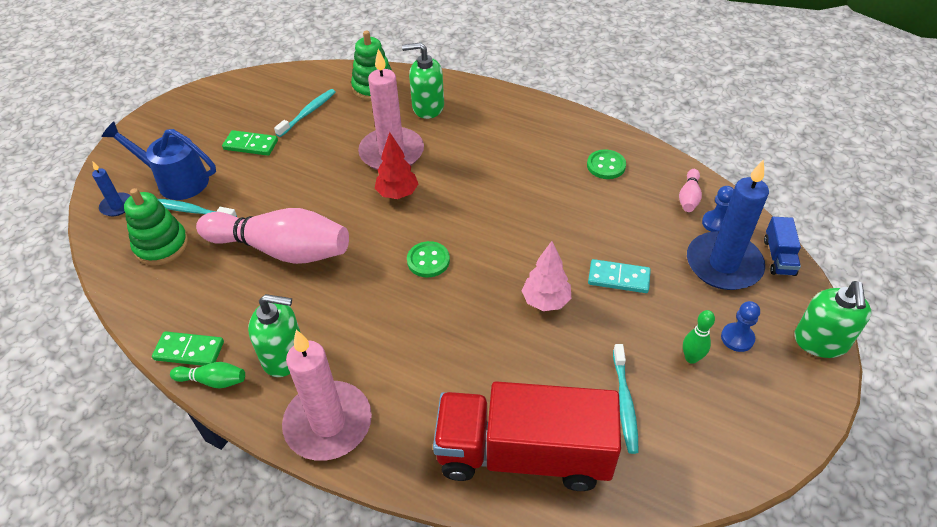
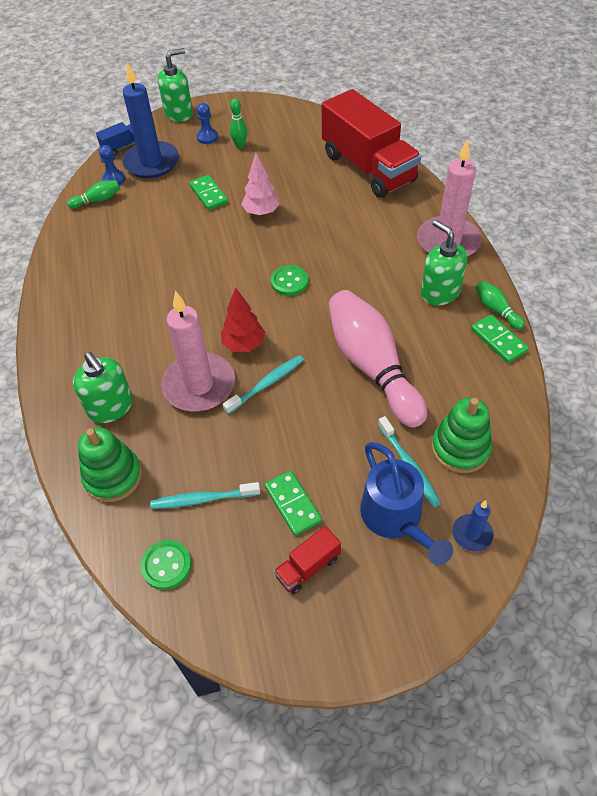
camera: 130 degrees left, 5 degrees up
(210, 129) = (308, 567): none -> red truck
(606, 166) = (97, 252): green button -> green button (166, 565)
(618, 278) = (209, 194): turquoise domino -> green domino
(624, 403) = (296, 153): turquoise toothbrush -> turquoise toothbrush (266, 384)
(689, 197) = (97, 200): pink bowling pin -> green bowling pin

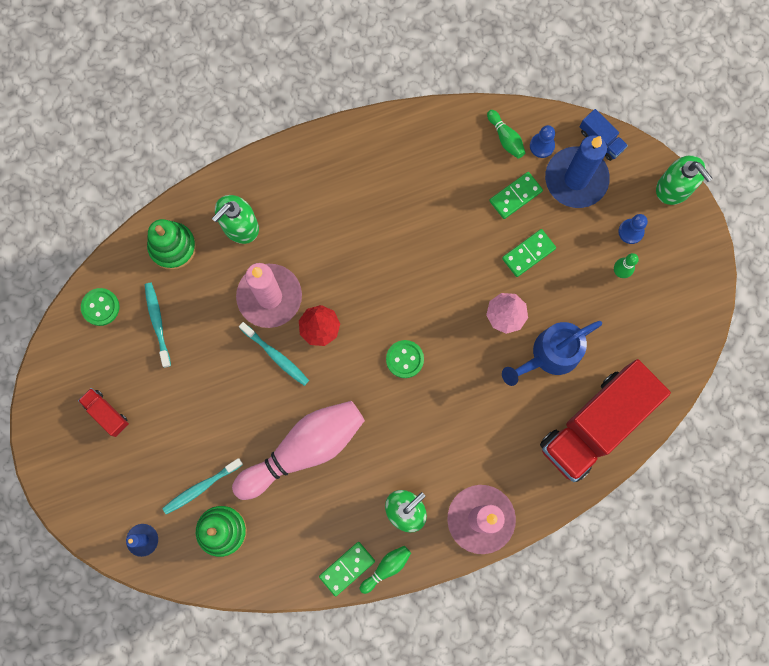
camera: 80 degrees right, 25 degrees up
(292, 504) = (158, 395): green domino -> green domino (515, 196)
(396, 519) = (151, 479): blue watering can -> blue watering can (549, 355)

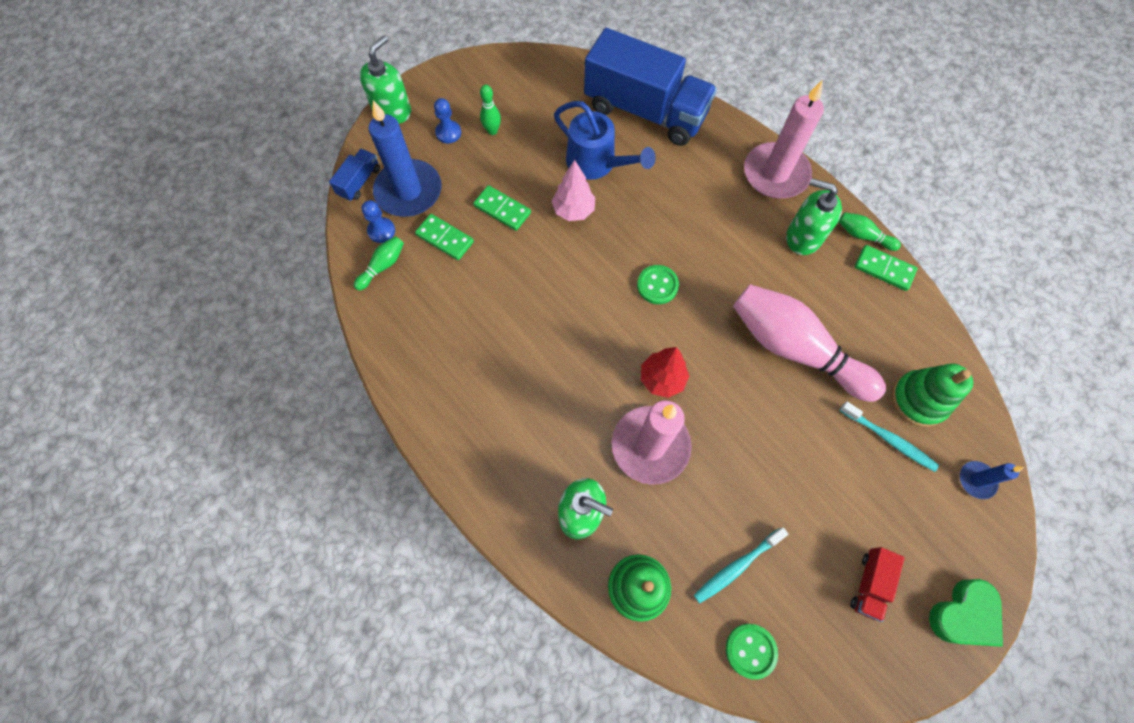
camera: 110 degrees left, 10 degrees down
(58, 471) = (964, 615): none -> green heart
(276, 356) = (712, 414): turquoise toothbrush -> none
(595, 425) = (645, 111): red truck -> blue truck

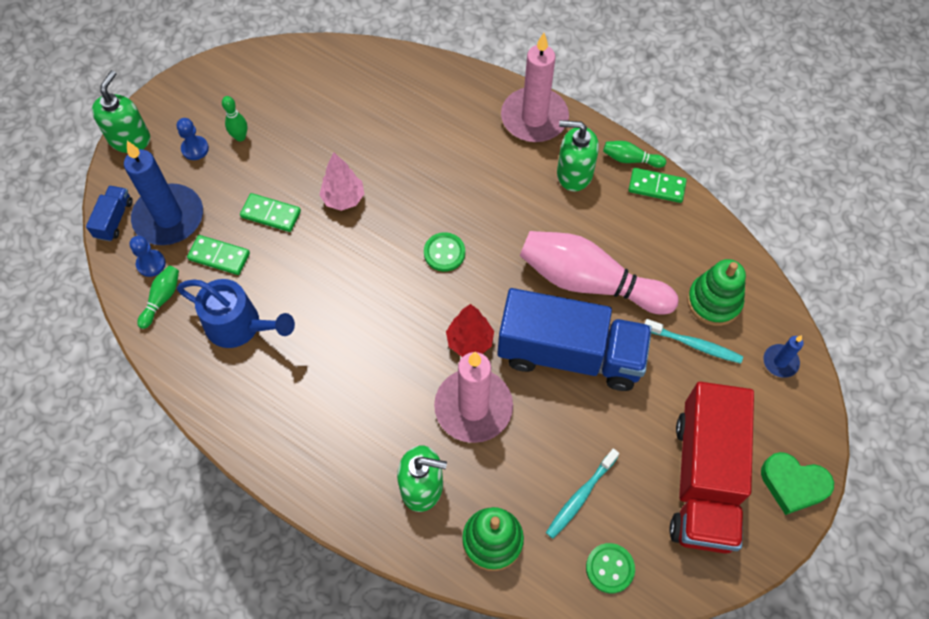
camera: 15 degrees left, 5 degrees down
(597, 163) = (356, 146): blue watering can -> blue watering can (240, 326)
(645, 111) = (391, 83): blue truck -> blue truck (570, 354)
(869, 584) = (704, 480): red truck -> red truck, size x2.43
(964, 615) = (793, 484): green heart -> green heart turned 75 degrees clockwise

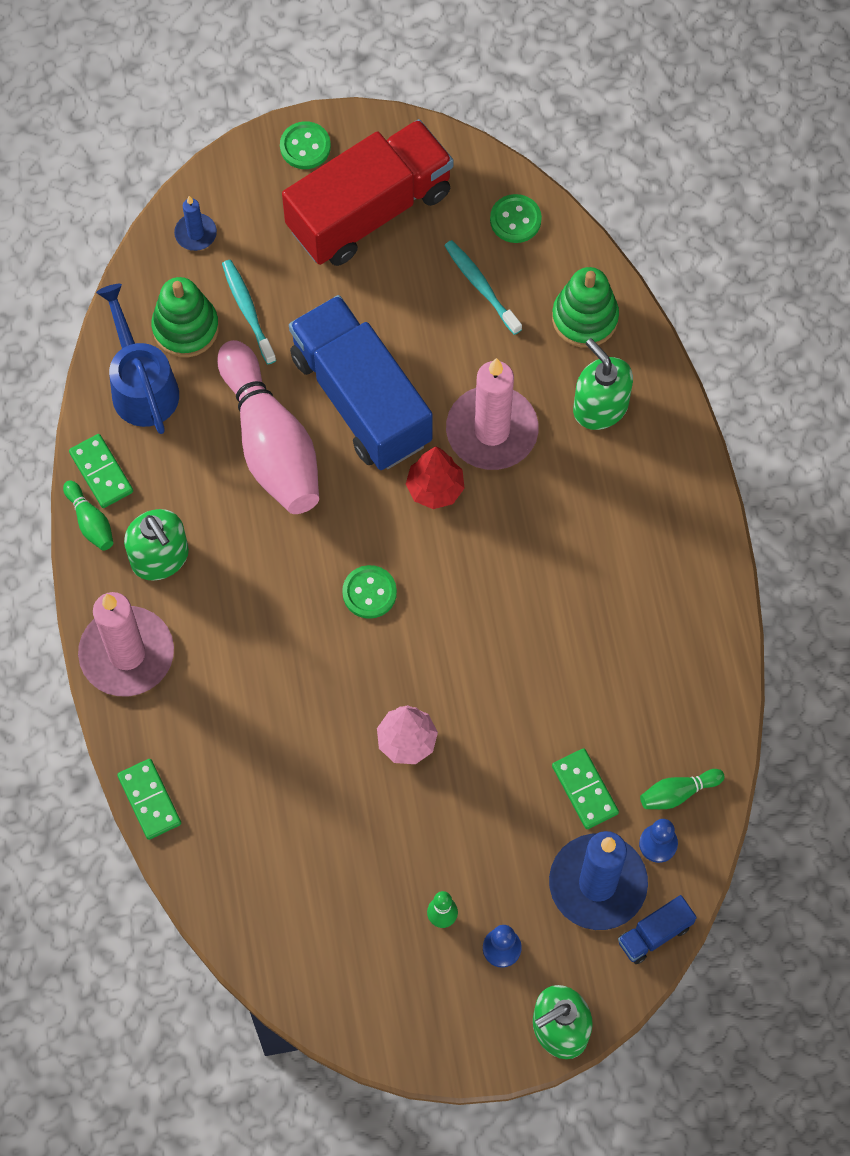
camera: 135 degrees left, 5 degrees up
(240, 326) = (627, 694): blue watering can -> blue watering can (141, 385)
(271, 214) = (493, 791): green domino -> green domino (149, 800)
(580, 497) = (481, 286): turquoise toothbrush -> turquoise toothbrush turned 120 degrees counterclockwise
(793, 484) = (305, 147): green heart -> green button

